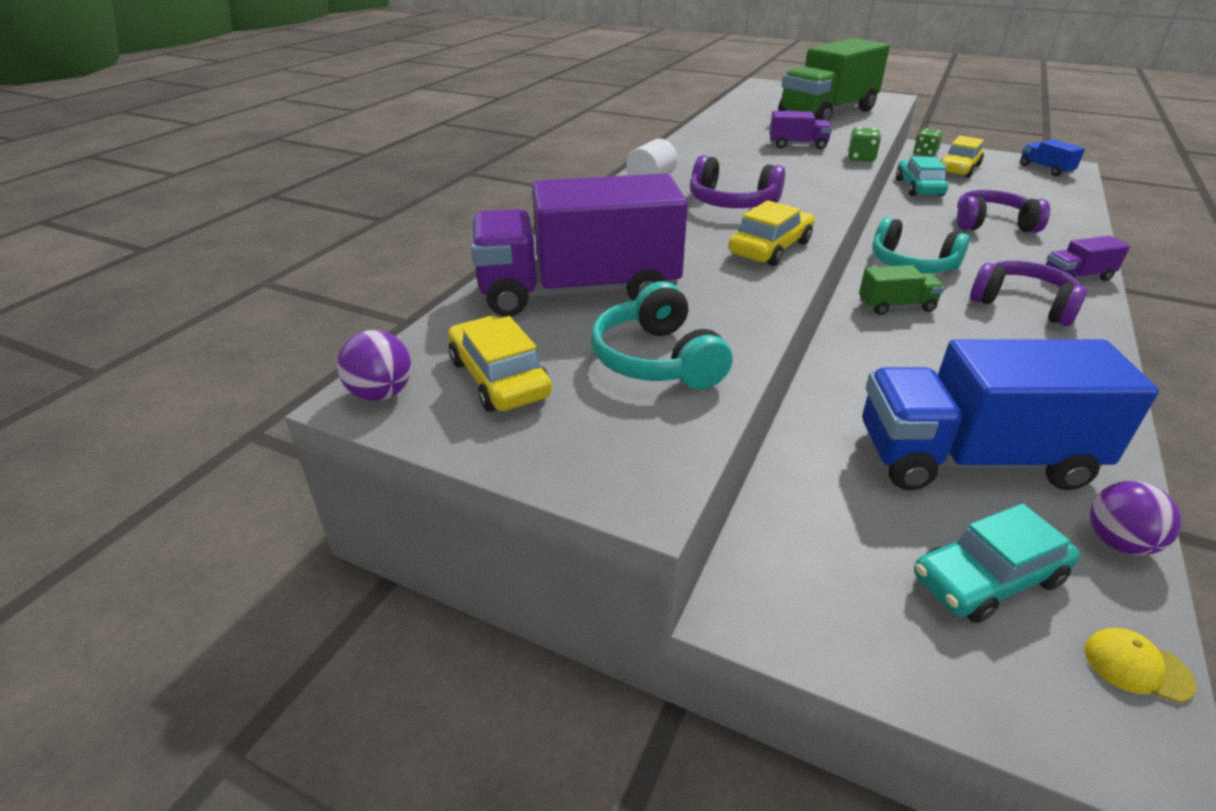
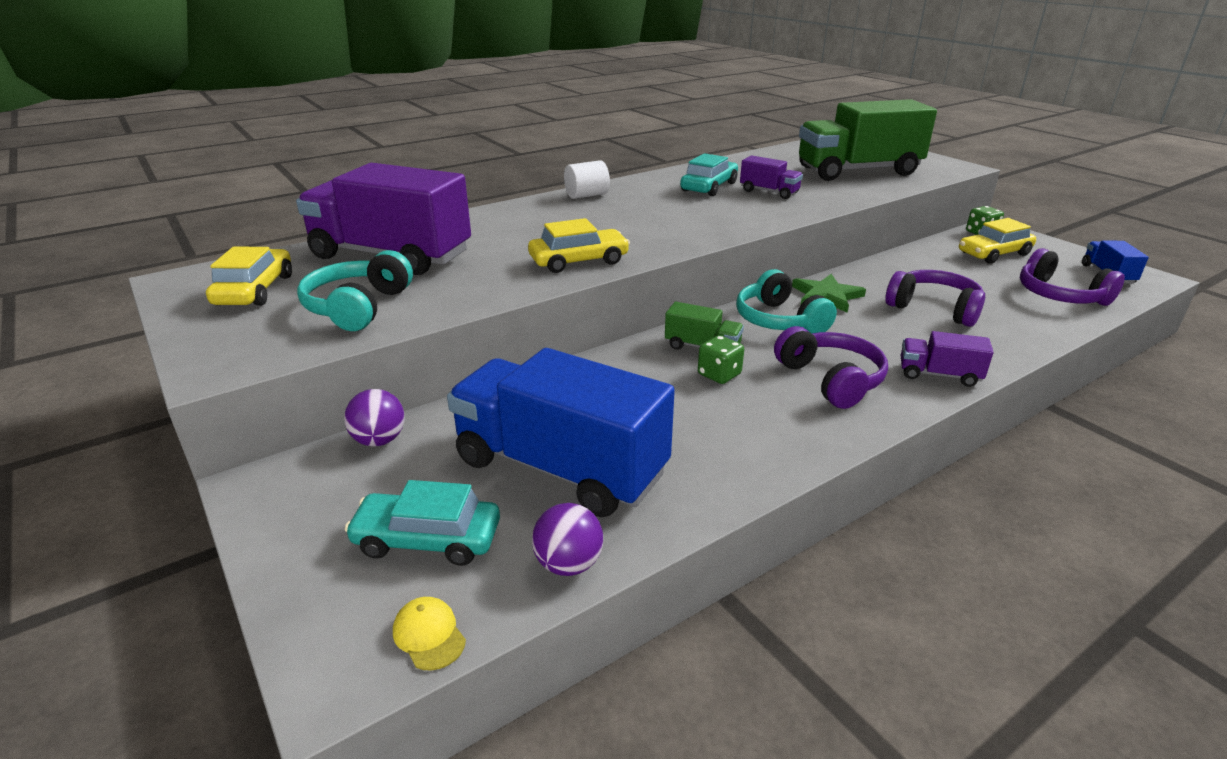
camera: 30 degrees right, 5 degrees down
(381, 394) = (186, 280): purple ball -> purple ball (379, 440)
(731, 203) = (616, 223): purple headphones -> purple headphones (1059, 295)
(861, 158) = (807, 213): green dice -> green dice (719, 374)
(909, 233) = (826, 296): none -> green star
(918, 187) = (913, 261): turquoise car -> turquoise car (709, 187)

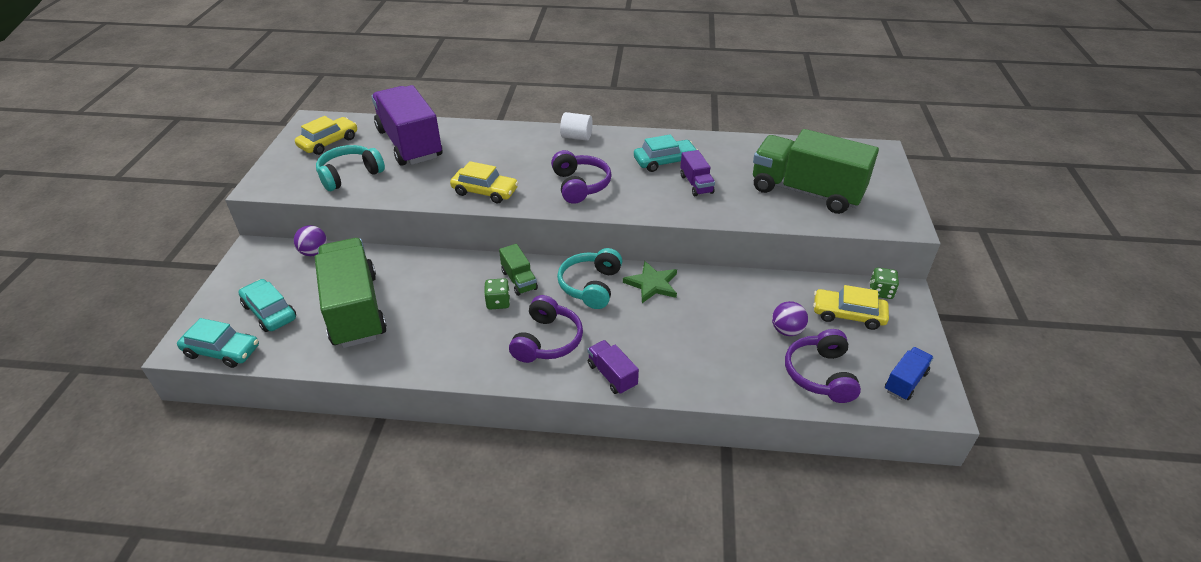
camera: 40 degrees right, 10 degrees up
(429, 635) = (222, 351): yellow cap -> turquoise car
(560, 467) = (355, 310): blue truck -> green truck
(568, 564) = (295, 356): purple ball -> purple ball (786, 330)
(934, 309) = (703, 332): purple headphones -> purple headphones (580, 185)

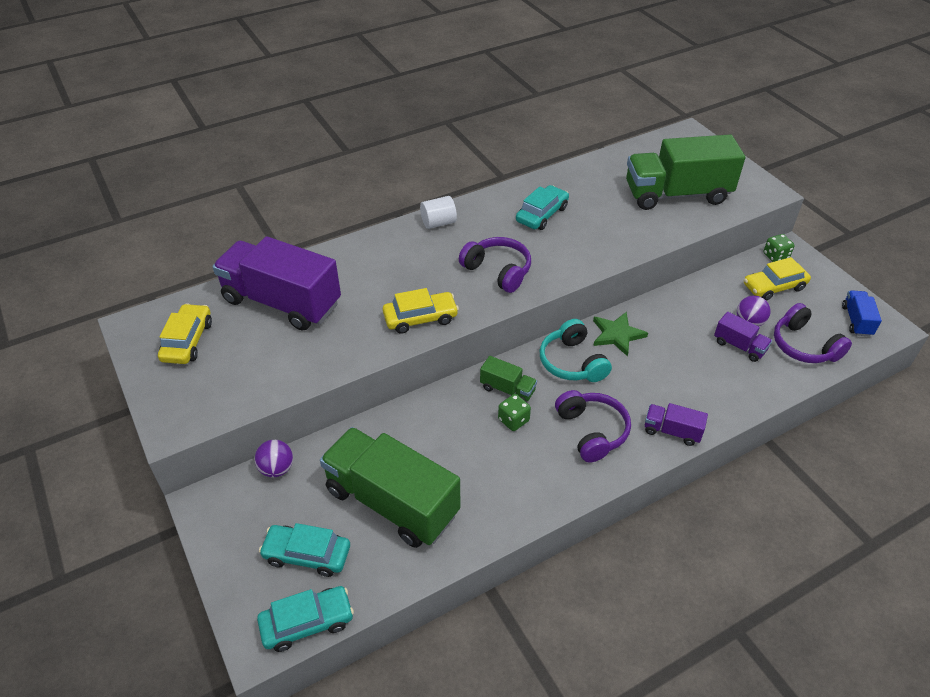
camera: 35 degrees left, 5 degrees up
(350, 175) = (260, 366): turquoise headphones -> none
(696, 184) = (590, 225): purple truck -> purple truck (739, 346)

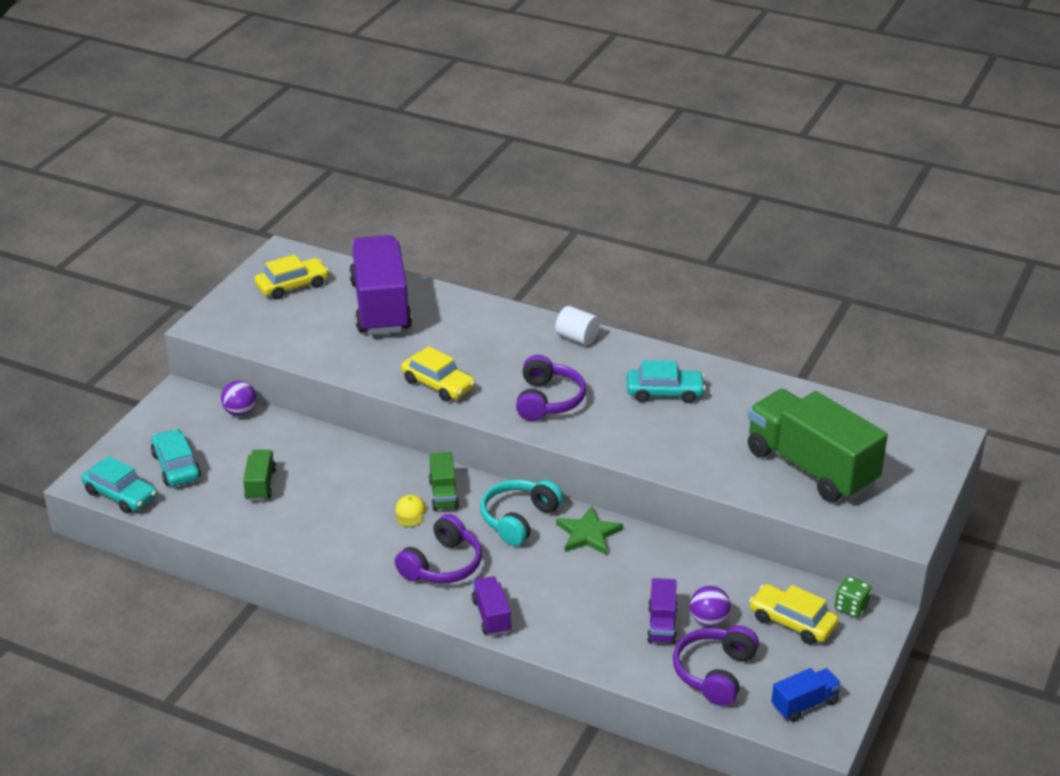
camera: 55 degrees right, 10 degrees down
(392, 502) = (260, 485): green truck -> green truck, size x0.45
(513, 420) = (410, 513): green dice -> yellow cap

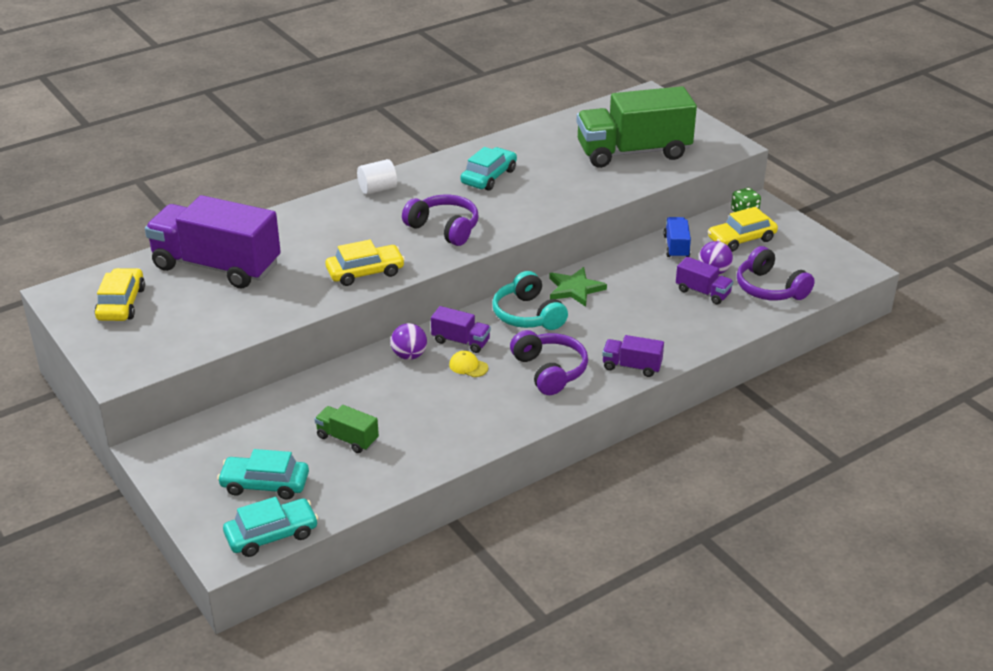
camera: 60 degrees left, 0 degrees up
(240, 412) = (224, 419): purple ball -> purple ball (409, 356)
(443, 494) = (461, 341): green truck -> purple truck
(804, 704) = (825, 264): blue truck -> blue truck (676, 247)

